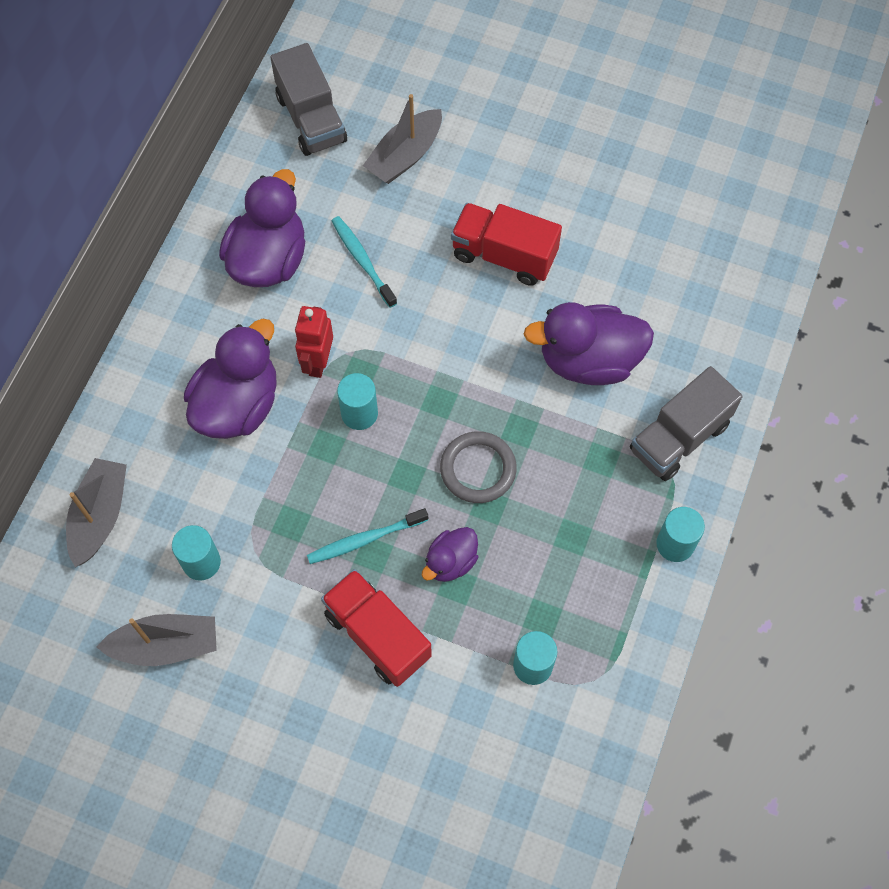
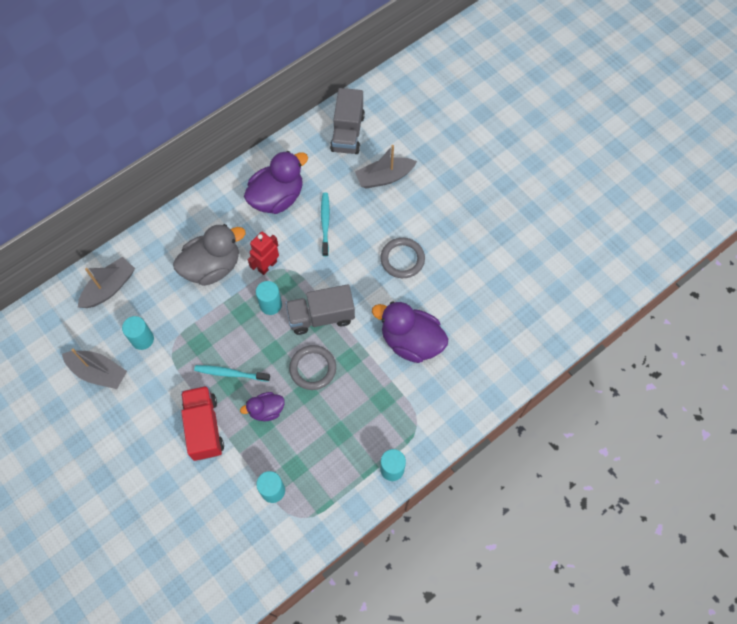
camera: 30 degrees right, 0 degrees up
(238, 405) = (212, 267): purple duck -> grey duck
(504, 255) = (402, 259): red truck -> grey ring
(679, 437) = (433, 411): grey truck -> grey truck (321, 316)

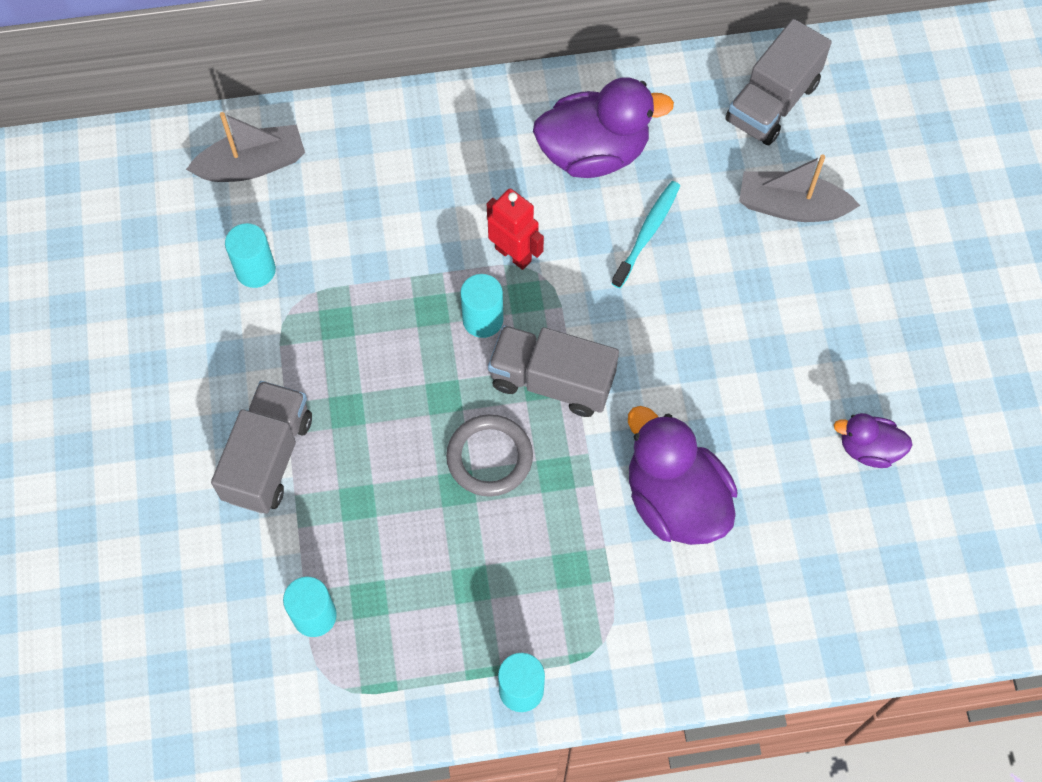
camera: 30 degrees right, 0 degrees up
(98, 372) = (162, 286): grey boat -> none
(204, 427) = (268, 458): red truck -> grey truck
(212, 267) = (427, 212): grey duck -> none
(231, 373) = (357, 395): turquoise toothbrush -> none
(266, 410) = (378, 484): purple duck -> purple duck (868, 448)
(267, 266) = (513, 254): red robot -> red robot turned 60 degrees clockwise
(402, 259) = (741, 357): grey ring -> none

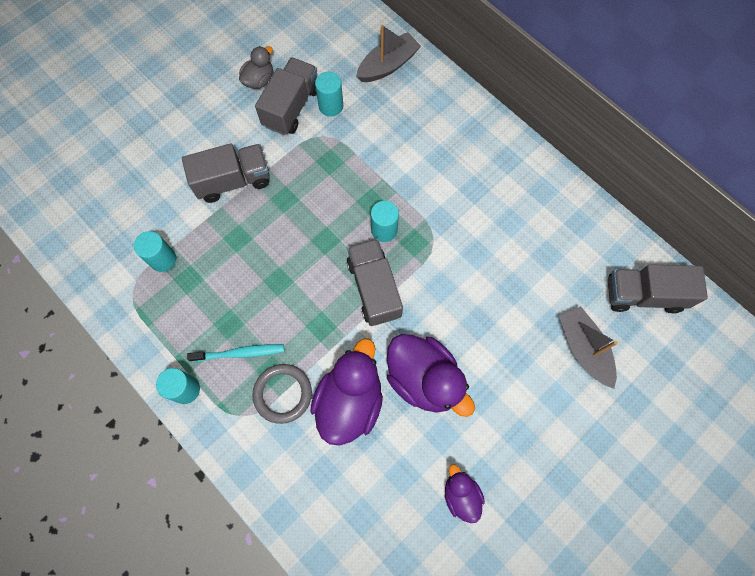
camera: 55 degrees right, 5 degrees up
(139, 333) = (259, 80): none -> grey duck
(216, 319) = (291, 107): none -> grey truck
(253, 164) = (388, 65): grey boat -> grey boat turned 75 degrees counterclockwise
(489, 457) = (307, 286): grey ring -> grey ring (282, 394)
(513, 254) = (434, 220): red robot -> none
(594, 152) = (529, 220): purple duck -> purple duck (424, 379)
(647, 233) = (502, 280): turquoise toothbrush -> turquoise toothbrush (239, 353)

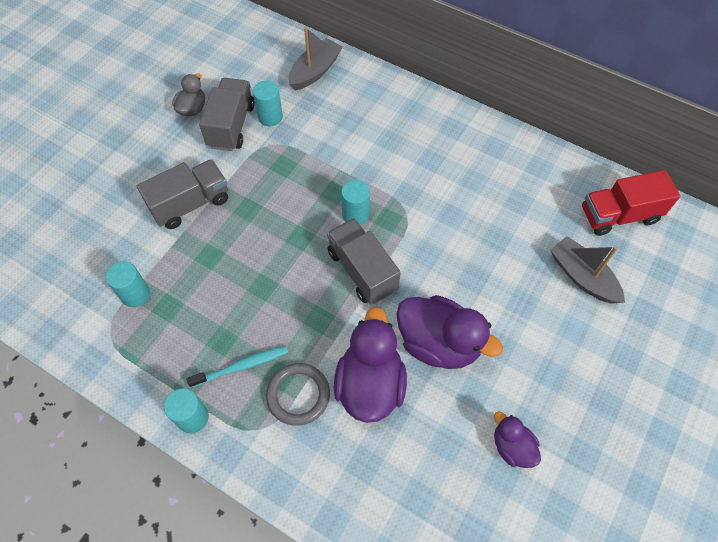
camera: 15 degrees left, 10 degrees down
(643, 295) = (619, 215): grey truck -> red truck

